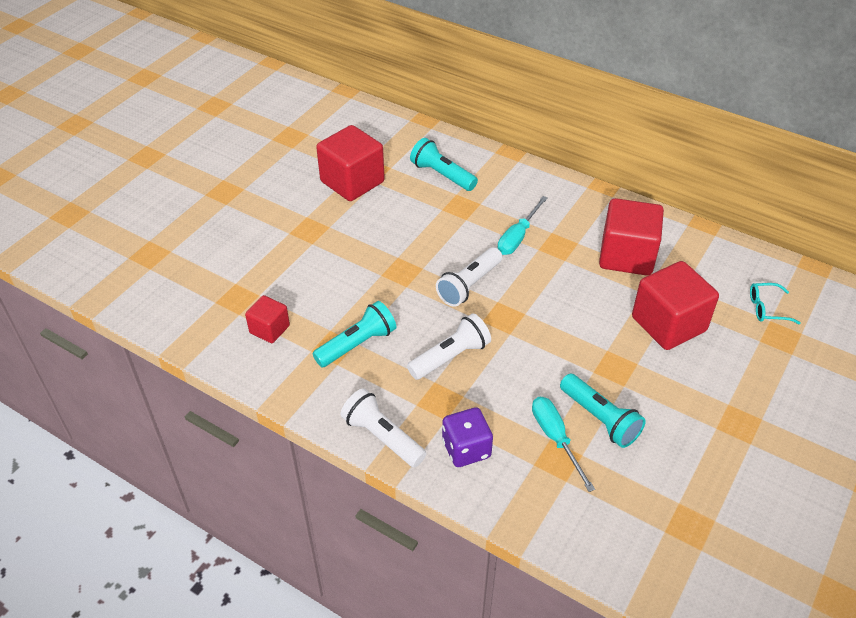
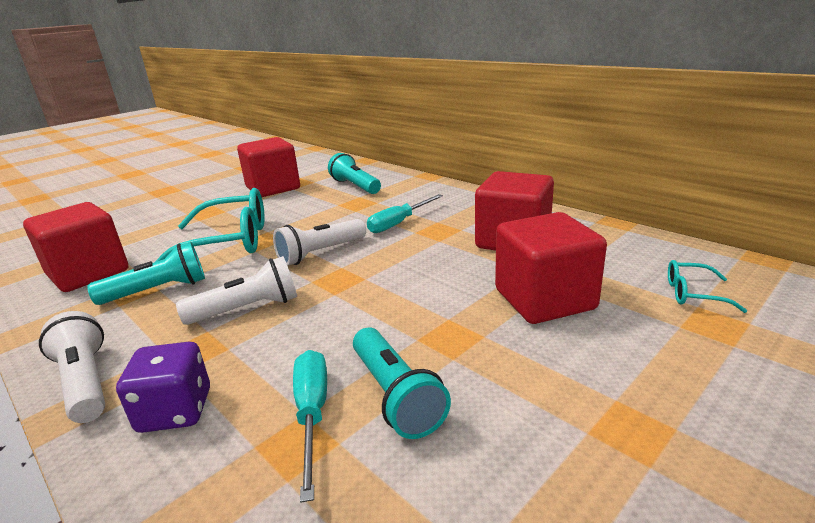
camera: 15 degrees right, 20 degrees down
(269, 329) = (88, 273): red cube -> red cube, size x1.85
(371, 275) = (229, 242): none -> turquoise glasses

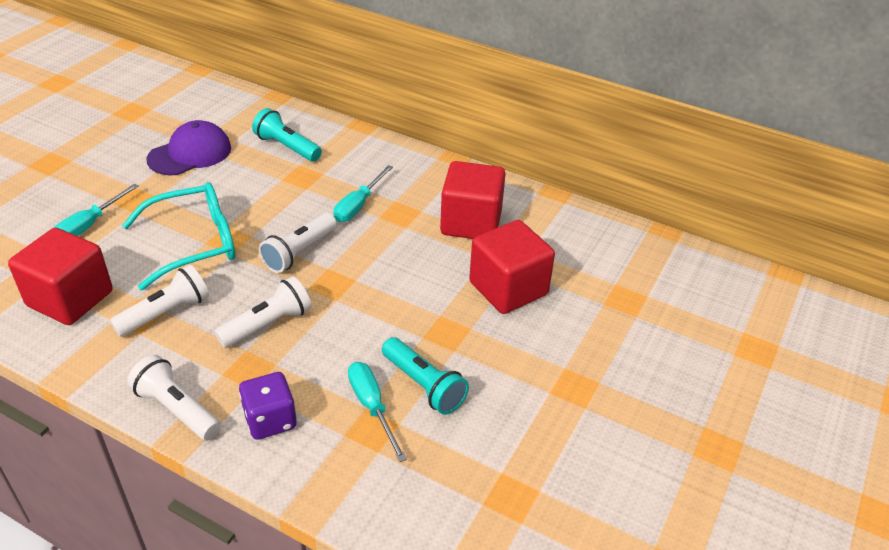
camera: 20 degrees left, 15 degrees up
(155, 226) = (89, 225): none -> turquoise screwdriver
(158, 290) = (166, 313): turquoise flashlight -> white flashlight
(273, 188) = (190, 153): red cube -> purple cap
(693, 294) = (613, 272): turquoise glasses -> none

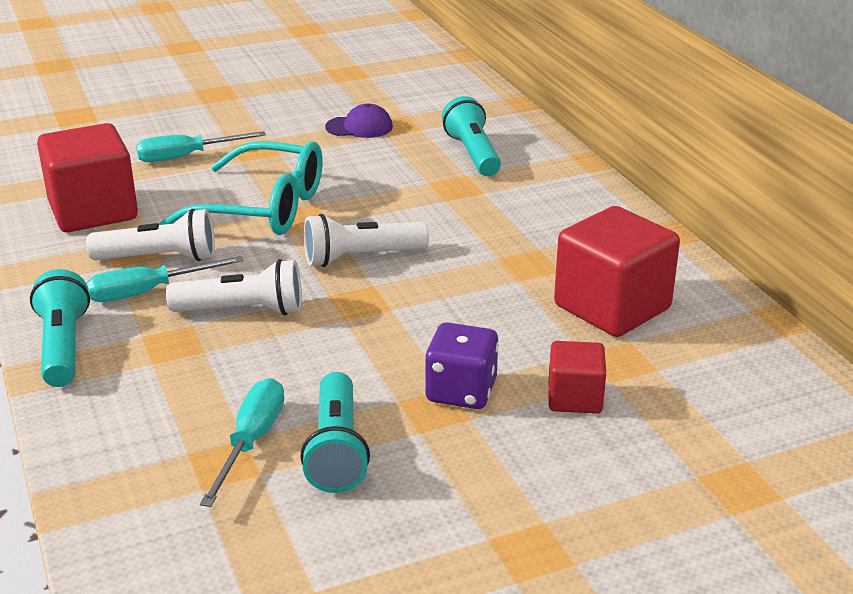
camera: 40 degrees right, 10 degrees down
(177, 409) = (63, 346): white flashlight -> turquoise flashlight
(190, 153) = (359, 127): purple cap -> purple cap, size x0.60
(270, 420) = (133, 400): purple dice -> purple dice (461, 391)
(358, 205) = (487, 237): turquoise screwdriver -> turquoise screwdriver (148, 292)
(508, 288) = (574, 398): red cube -> red cube, size x0.54

